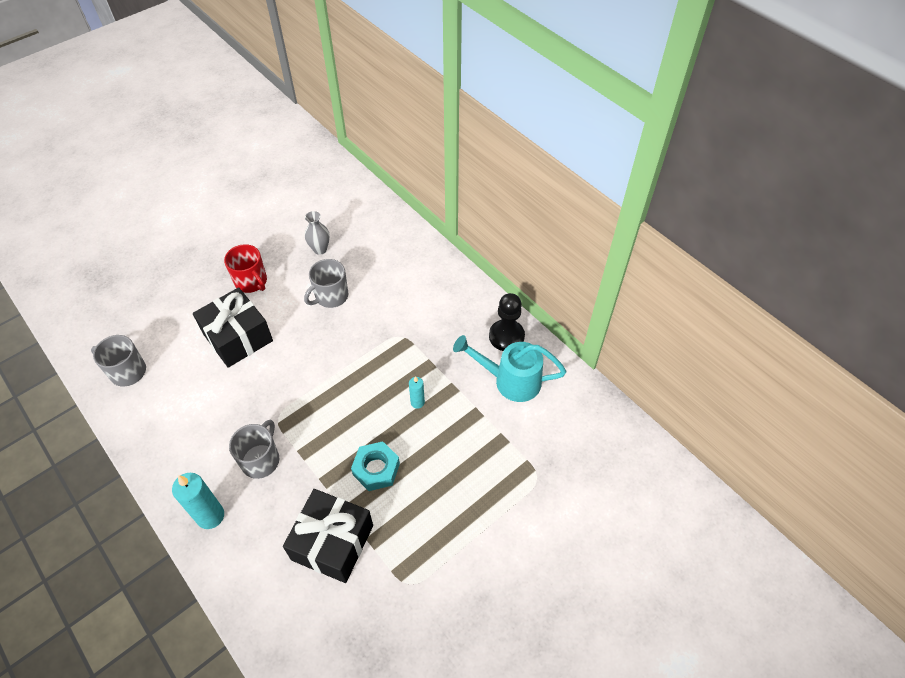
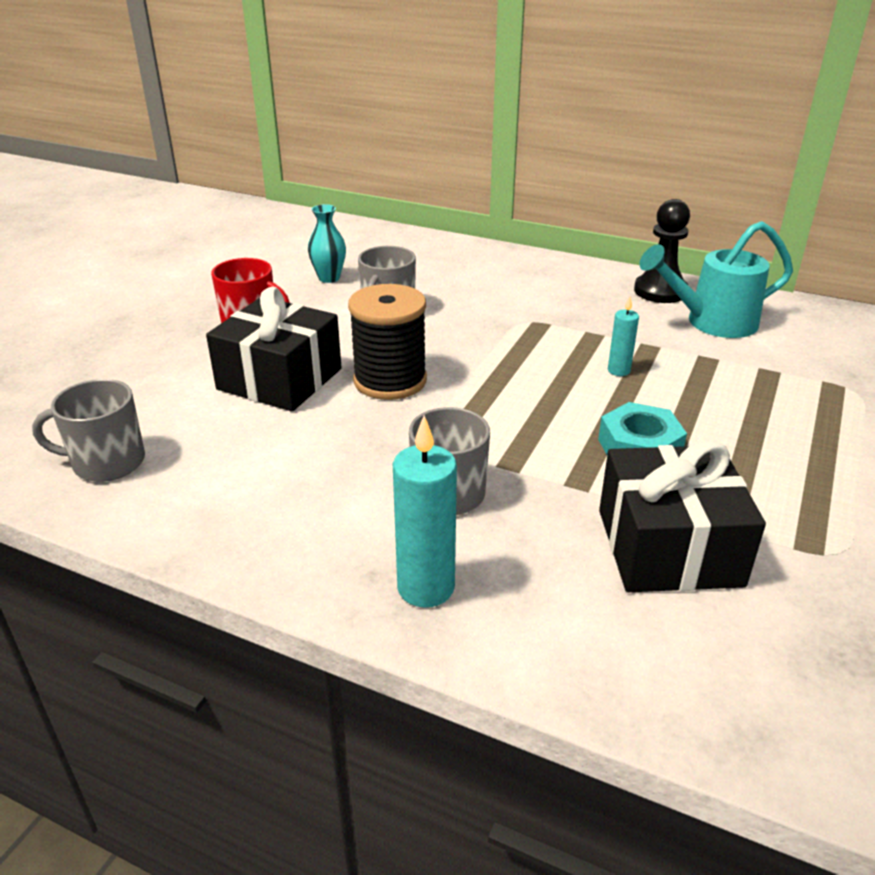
camera: 25 degrees left, 20 degrees down
(291, 361) = (390, 380): none -> black spool
(320, 249) = (329, 278): grey vase -> turquoise vase

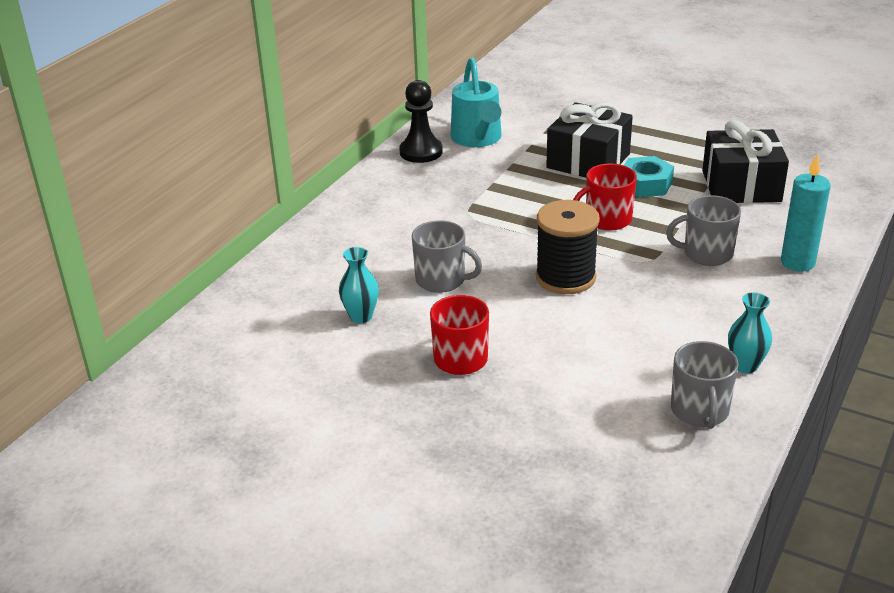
camera: 85 degrees left, 0 degrees up
(178, 505) = (745, 366): none -> turquoise vase
(280, 379) = (564, 333): black gift -> black gift (588, 161)
(529, 412) = (607, 220): none -> red mug
(618, 370) = (548, 181): turquoise candle -> none

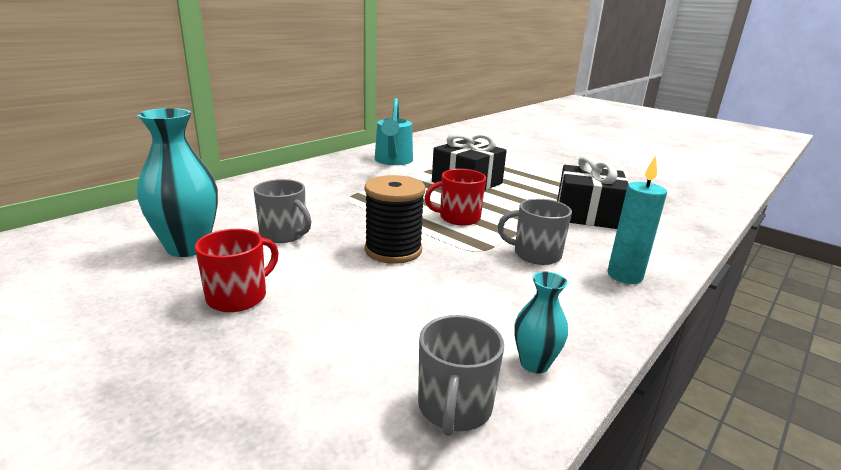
camera: 10 degrees right, 10 degrees down
(361, 316) = (188, 247): turquoise vase -> turquoise vase, size x1.88
(421, 152) = (346, 161): black pawn -> none
(645, 184) = (505, 201): turquoise nut -> none

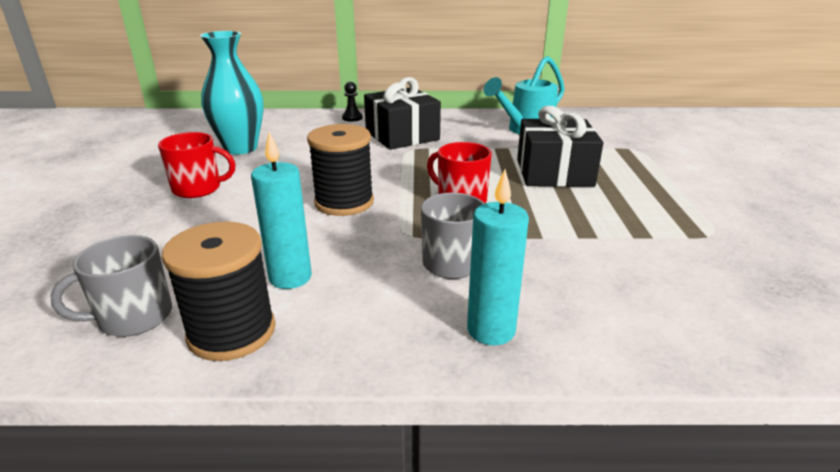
camera: 50 degrees right, 5 degrees up
(238, 188) = (352, 118): none -> black pawn
(284, 234) = (305, 161): grey mug -> none
(482, 312) = (290, 277): none -> turquoise candle
(534, 363) = (232, 332): turquoise vase -> black spool
(587, 214) = (622, 256): black gift -> black gift (402, 136)

